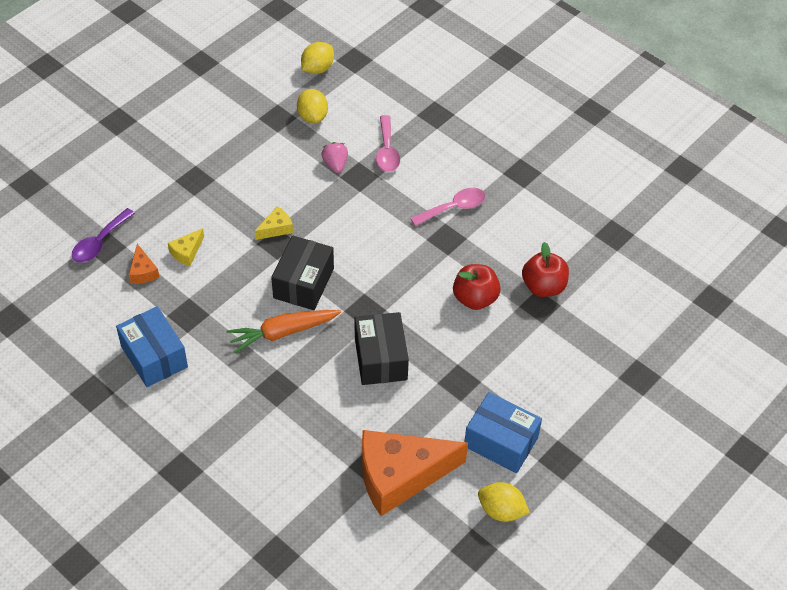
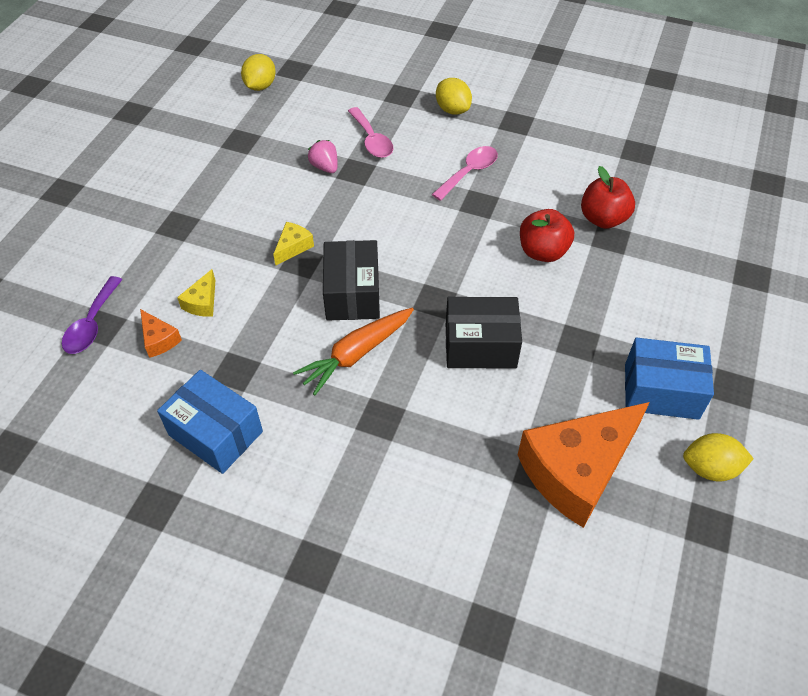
camera: 20 degrees left, 0 degrees up
(312, 116) = (277, 130): yellow lemon -> yellow lemon (452, 110)
(380, 358) = (480, 346): black box -> black box turned 60 degrees counterclockwise

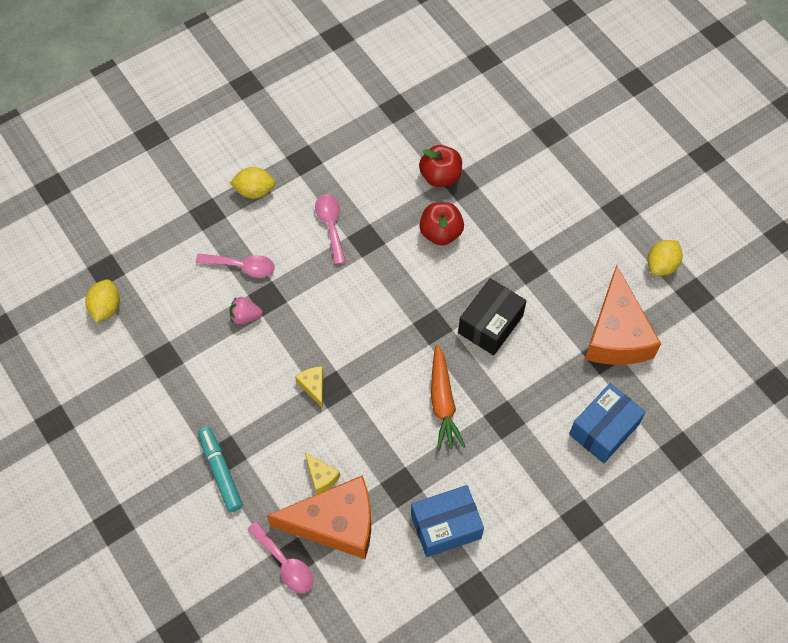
camera: 55 degrees left, 10 degrees up
(92, 324) = (285, 563): purple spoon -> pink spoon
(158, 230) = (220, 472): none -> turquoise marker
(159, 340) = (335, 523): orange cheese -> orange cheese, size x2.43
(260, 86) = (106, 307): yellow lemon -> yellow lemon turned 45 degrees clockwise
(352, 294) = (388, 373): black box -> none
(661, 391) = (595, 249): blue box -> blue box (603, 429)

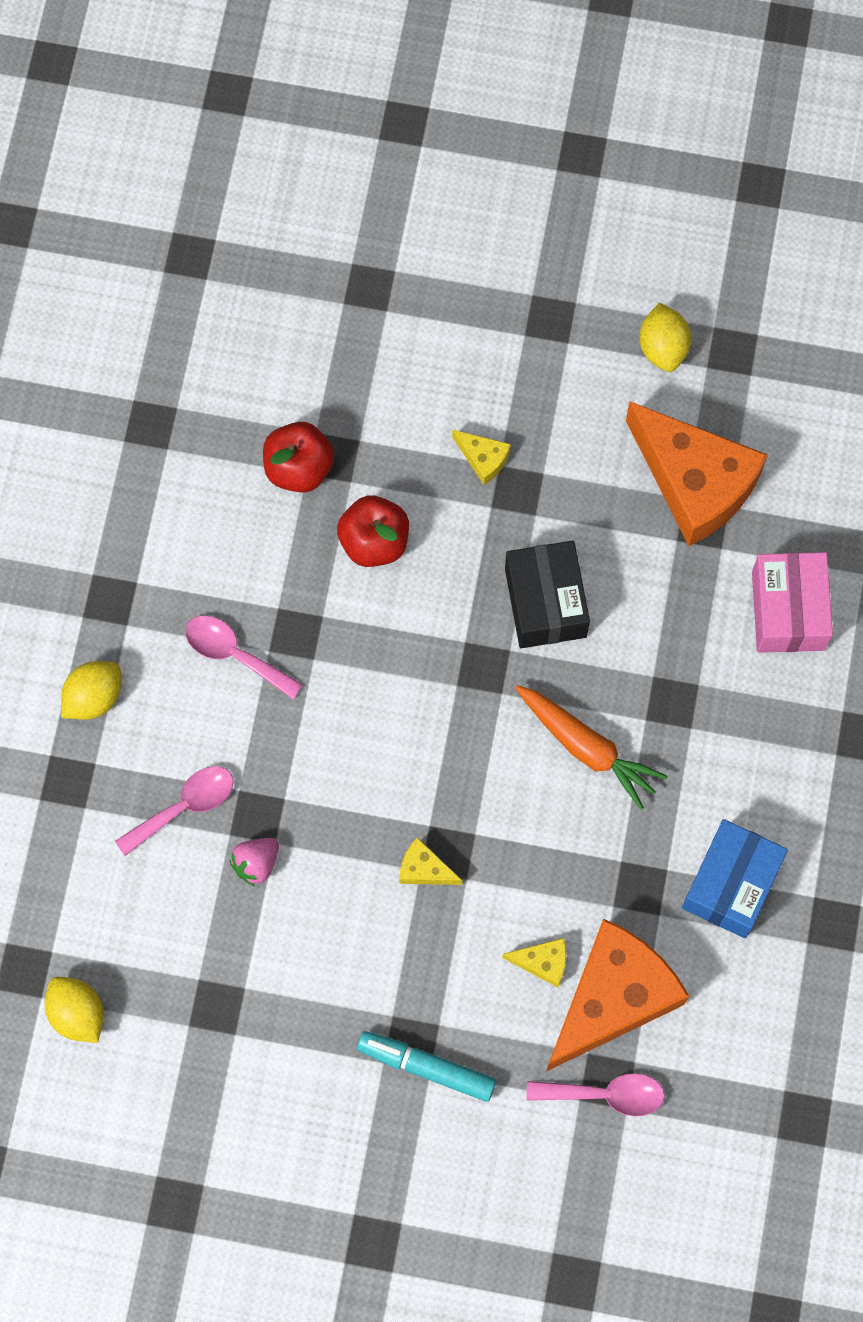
camera: 45 degrees left, 10 degrees up
(526, 241) = (483, 459): none -> yellow cheese
(603, 429) = (788, 610): blue box -> pink box

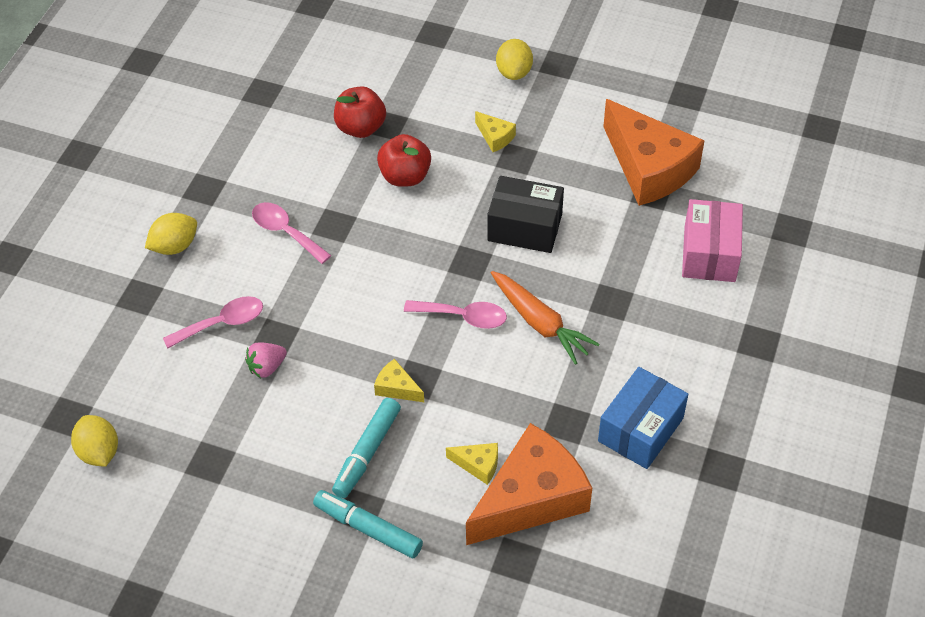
camera: 10 degrees right, 20 degrees down
(405, 965) = (367, 452): none -> turquoise marker
(545, 602) = (525, 227): black box -> black box turned 75 degrees counterclockwise
(605, 1094) = (513, 569): pink spoon -> pink spoon (463, 317)
(663, 347) = (637, 88): yellow lemon -> yellow lemon (514, 72)

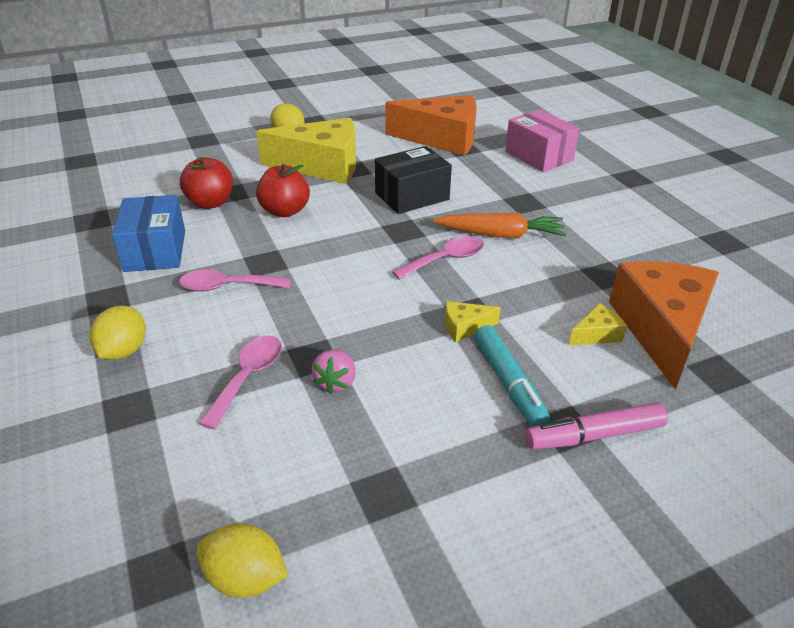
camera: 45 degrees left, 15 degrees down
(368, 529) = (594, 435): turquoise marker -> pink marker
(495, 137) = (322, 166): yellow cheese -> yellow cheese, size x2.43
(640, 429) = (651, 250): blue box -> blue box (155, 251)

